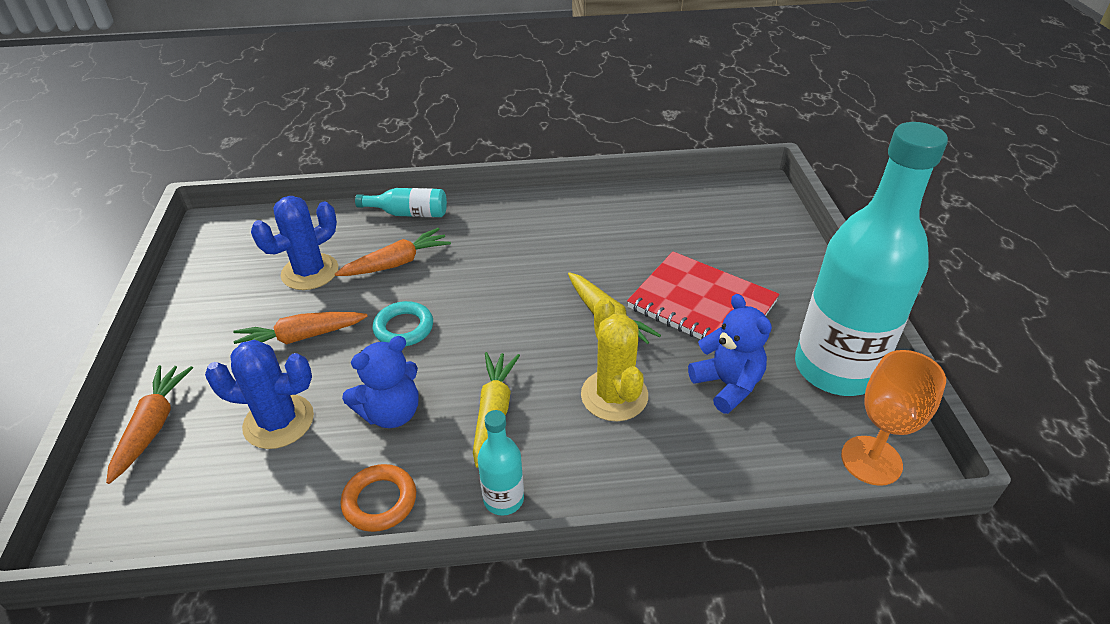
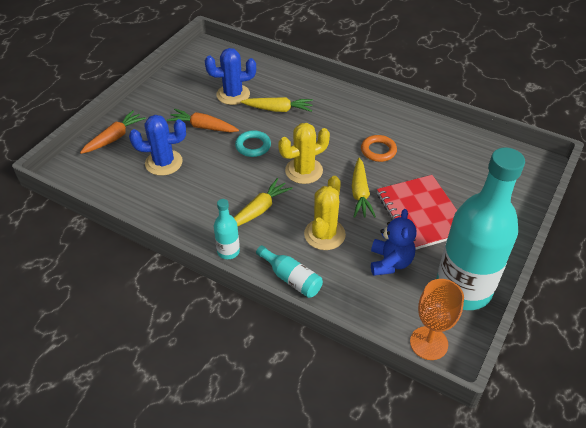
camera: 35 degrees right, 5 degrees up
(279, 422) = (164, 163): blue cactus -> blue cactus turned 45 degrees counterclockwise
(380, 501) = (176, 221): orange ring -> orange ring (378, 151)
(391, 413) = (213, 185): blue teddy bear -> none
(397, 263) = (278, 109): orange carrot -> yellow carrot
(408, 213) = (308, 84): turquoise bottle -> turquoise bottle (291, 278)
(507, 326) = (304, 171): none -> yellow cactus

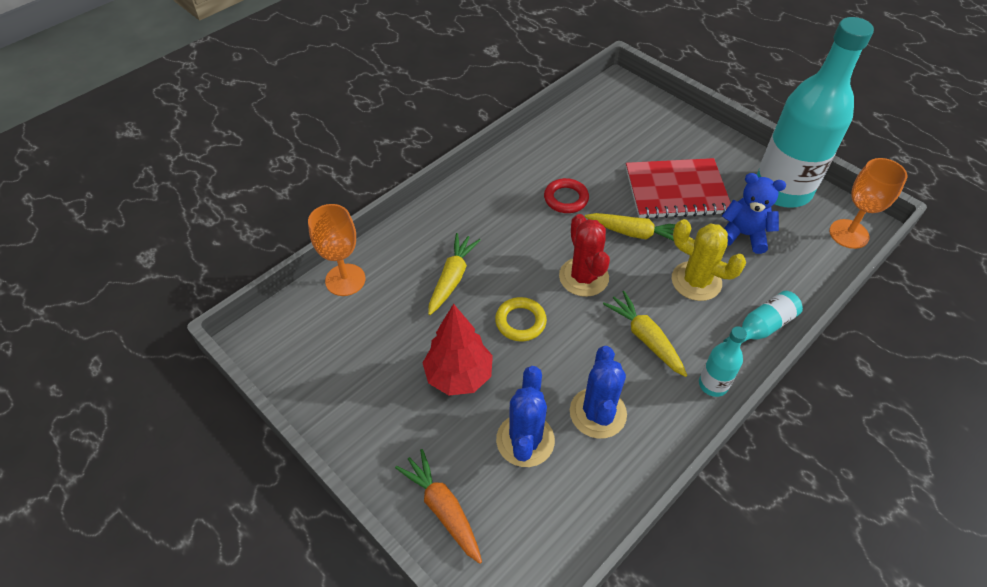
camera: 75 degrees left, 5 degrees up
(203, 127) = (459, 376): orange carrot -> red tree
(233, 94) = (396, 325): blue cactus -> blue cactus (598, 413)
(253, 146) = (520, 322): turquoise ring -> yellow ring
(260, 67) = (345, 280): none -> orange goblet
(304, 171) = (583, 277): yellow cactus -> red cactus
(378, 151) = (566, 199): orange ring -> red ring

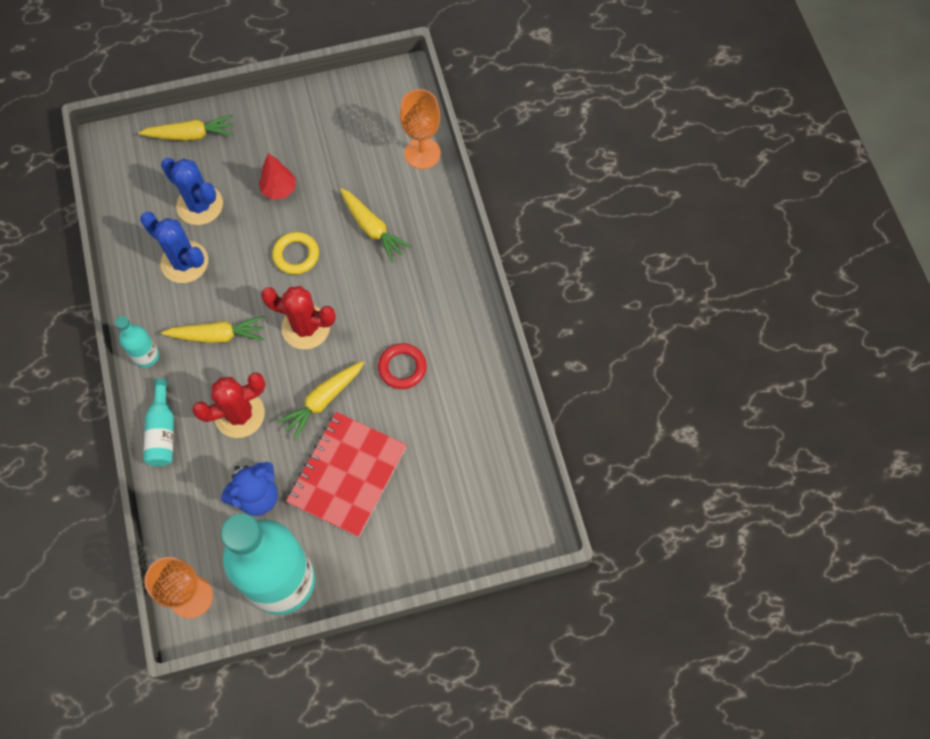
camera: 120 degrees right, 15 degrees up
(443, 508) = (191, 135): orange carrot -> yellow carrot
(459, 376) = (279, 190): red tree -> red tree, size x0.64
(696, 281) = (239, 414): yellow cactus -> red cactus

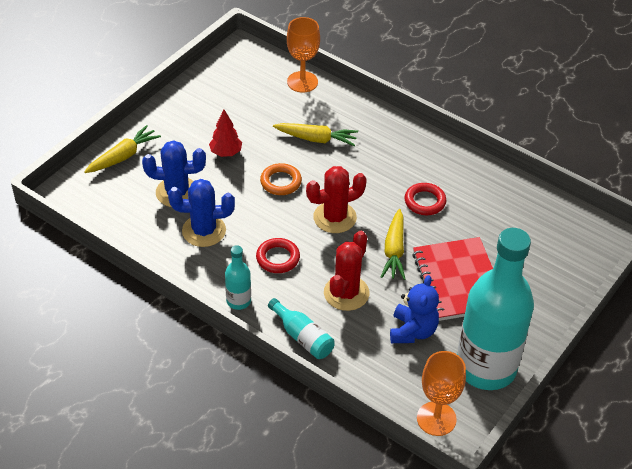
camera: 40 degrees left, 20 degrees down
(218, 335) = (278, 258): yellow carrot -> red ring
(296, 255) = (281, 182): yellow ring -> orange ring

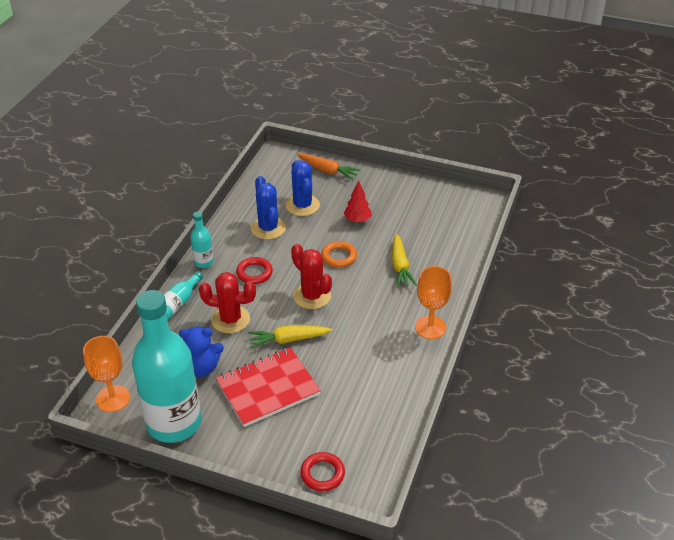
camera: 75 degrees right, 5 degrees down
(123, 156) = (328, 171): yellow carrot -> orange carrot
(302, 82) = (467, 243): orange goblet -> orange goblet (430, 327)
(425, 202) = (355, 349): red ring -> red ring (322, 474)

